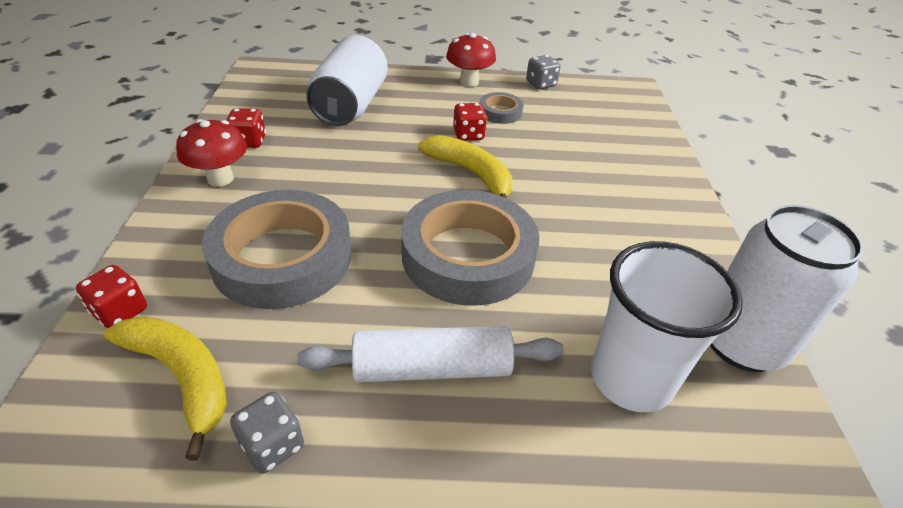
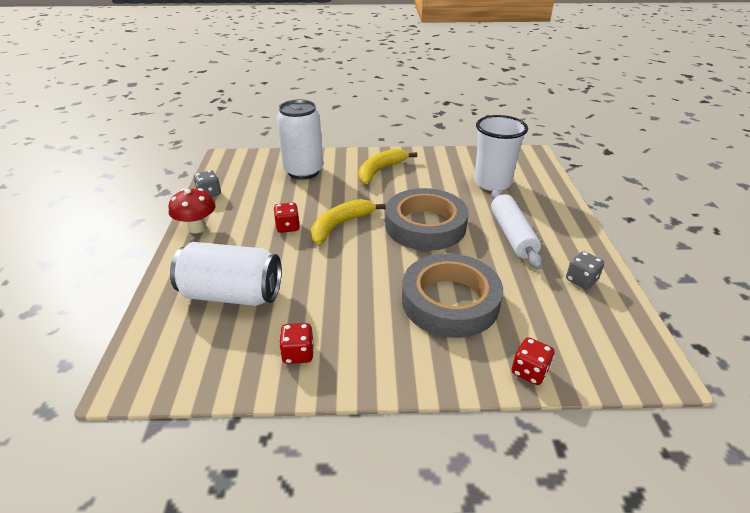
camera: 90 degrees left, 5 degrees down
(182, 377) = (562, 323): yellow banana -> yellow banana (380, 171)
(220, 178) = (361, 359): red mushroom -> none
(500, 112) = (253, 213): grey tape -> none
(742, 343) = (460, 156): white can -> white can (303, 171)

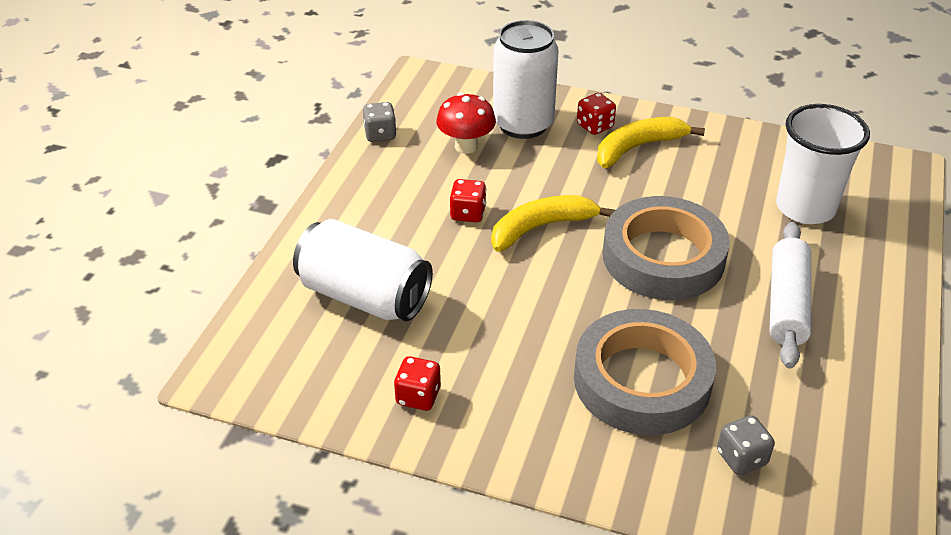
camera: 20 degrees right, 5 degrees up
(197, 228) = (349, 187): red mushroom -> red mushroom (466, 146)
(529, 371) = (699, 503): red dice -> red dice (595, 126)
(581, 280) = (850, 400): grey dice -> grey dice (741, 458)

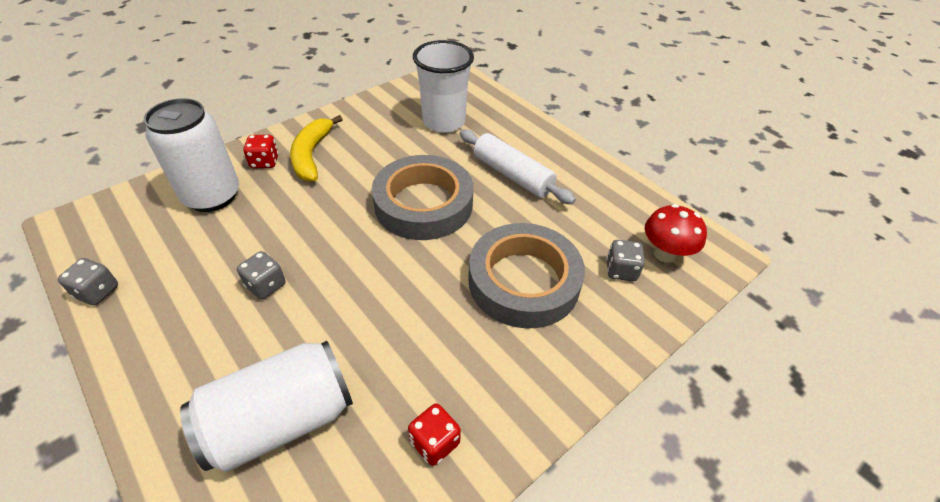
camera: 60 degrees left, 5 degrees up
(466, 146) = (190, 242): red mushroom -> red mushroom (665, 254)
(468, 213) = (266, 285): red dice -> grey dice
(542, 227) = (331, 249): yellow banana -> none

